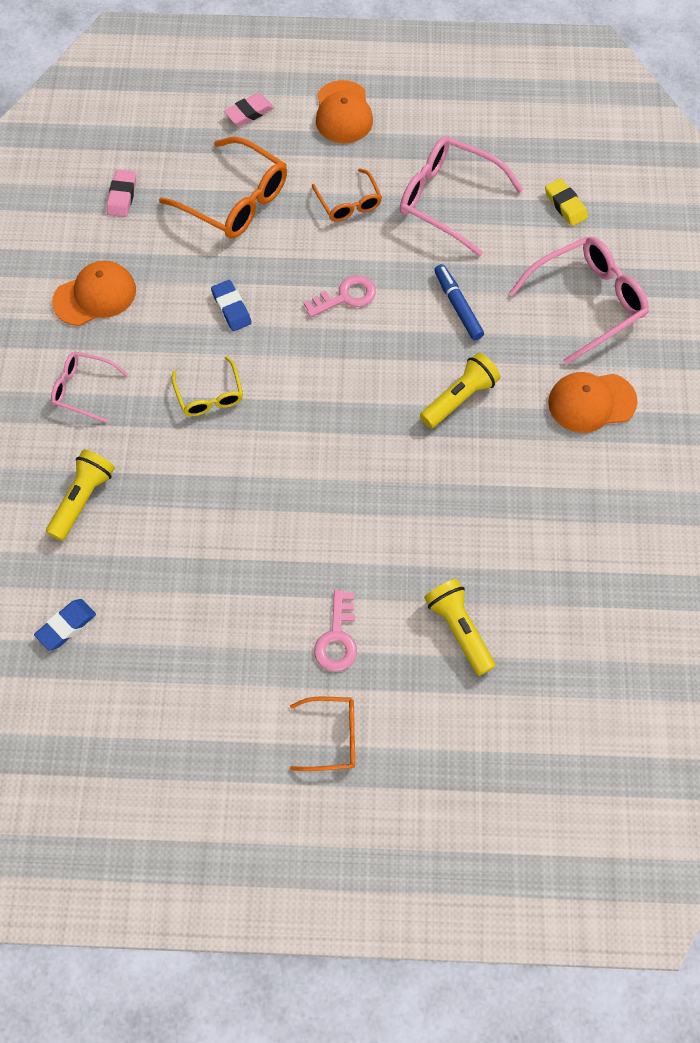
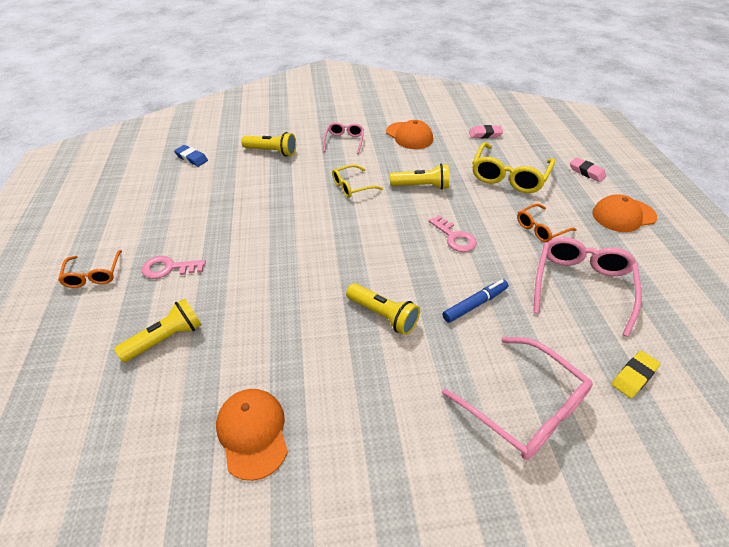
camera: 80 degrees right, 20 degrees down
(231, 308) = (422, 186): blue eraser -> yellow flashlight
(234, 200) = (509, 176): orange glasses -> yellow glasses
(591, 402) = (406, 422): orange cap -> orange cap (253, 433)

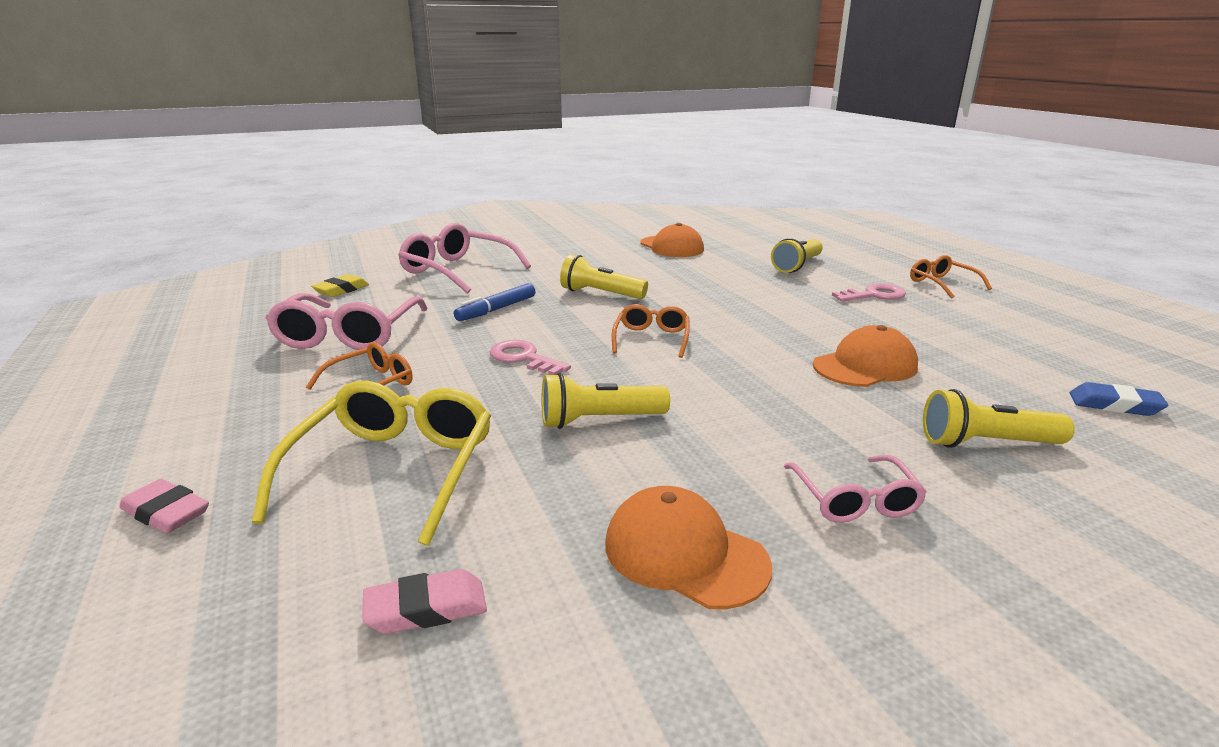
camera: 165 degrees right, 20 degrees down
(352, 186) = (737, 401): yellow glasses -> none
(370, 242) = (651, 339): none -> orange glasses
(623, 215) = (181, 425): orange cap -> orange cap (865, 366)

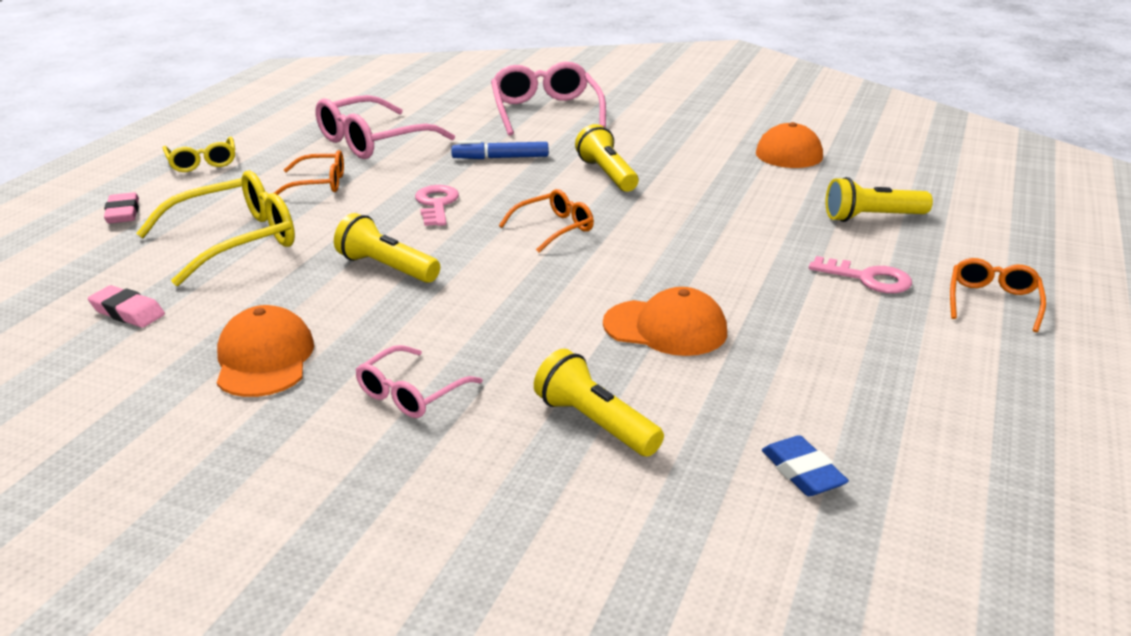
camera: 45 degrees right, 5 degrees up
(173, 419) = (202, 162): none -> yellow glasses
(341, 290) = (435, 102): yellow eraser -> none

